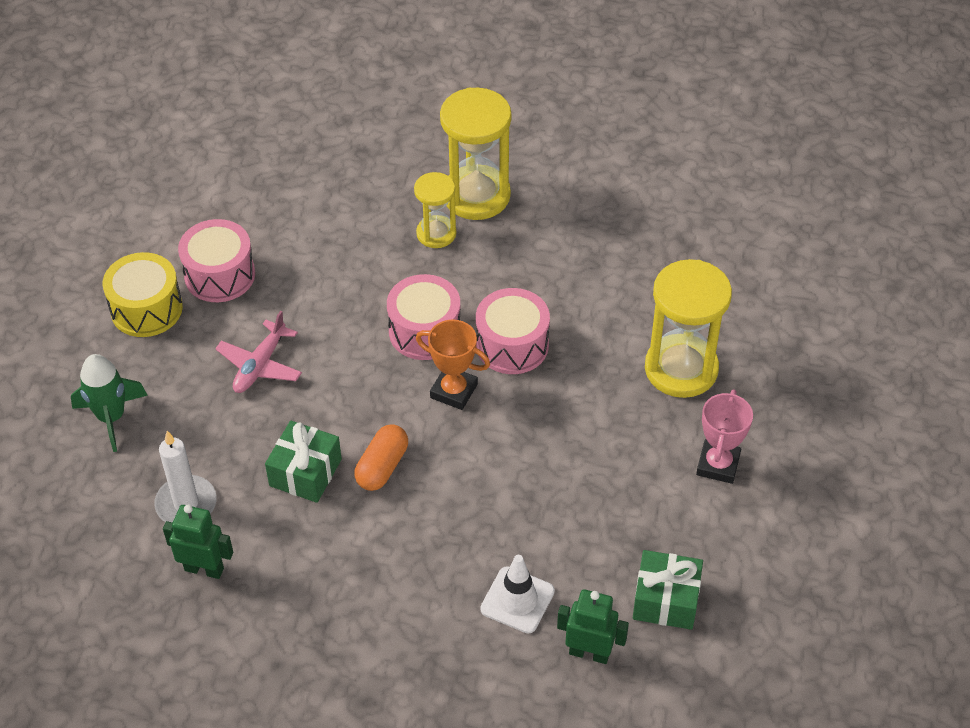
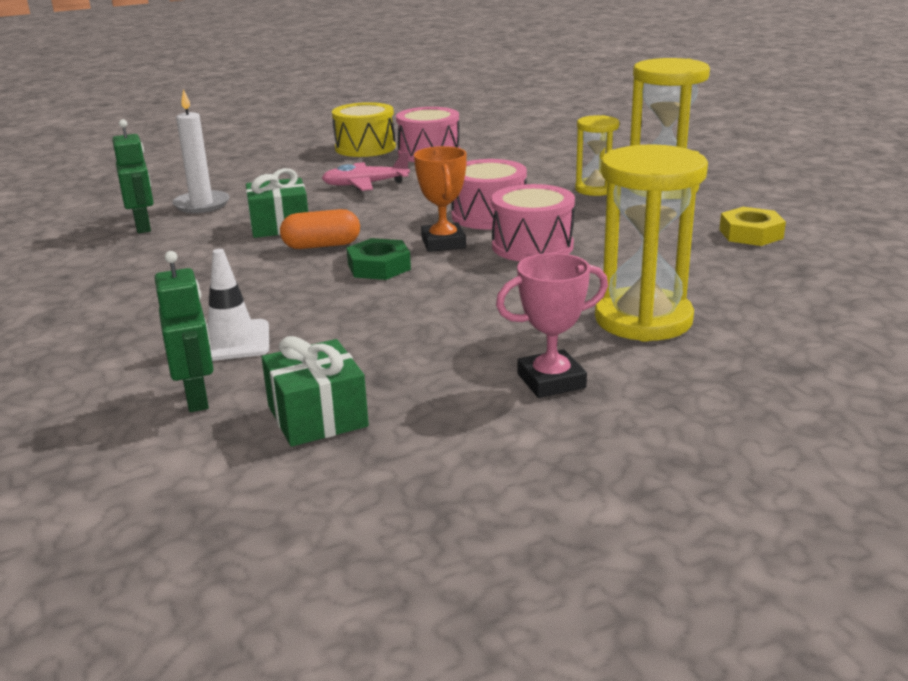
camera: 55 degrees right, 25 degrees down
(111, 417) = (255, 167): green rocket -> none
(463, 454) = (379, 267): none -> green nut
(609, 219) = (750, 234): none -> yellow nut

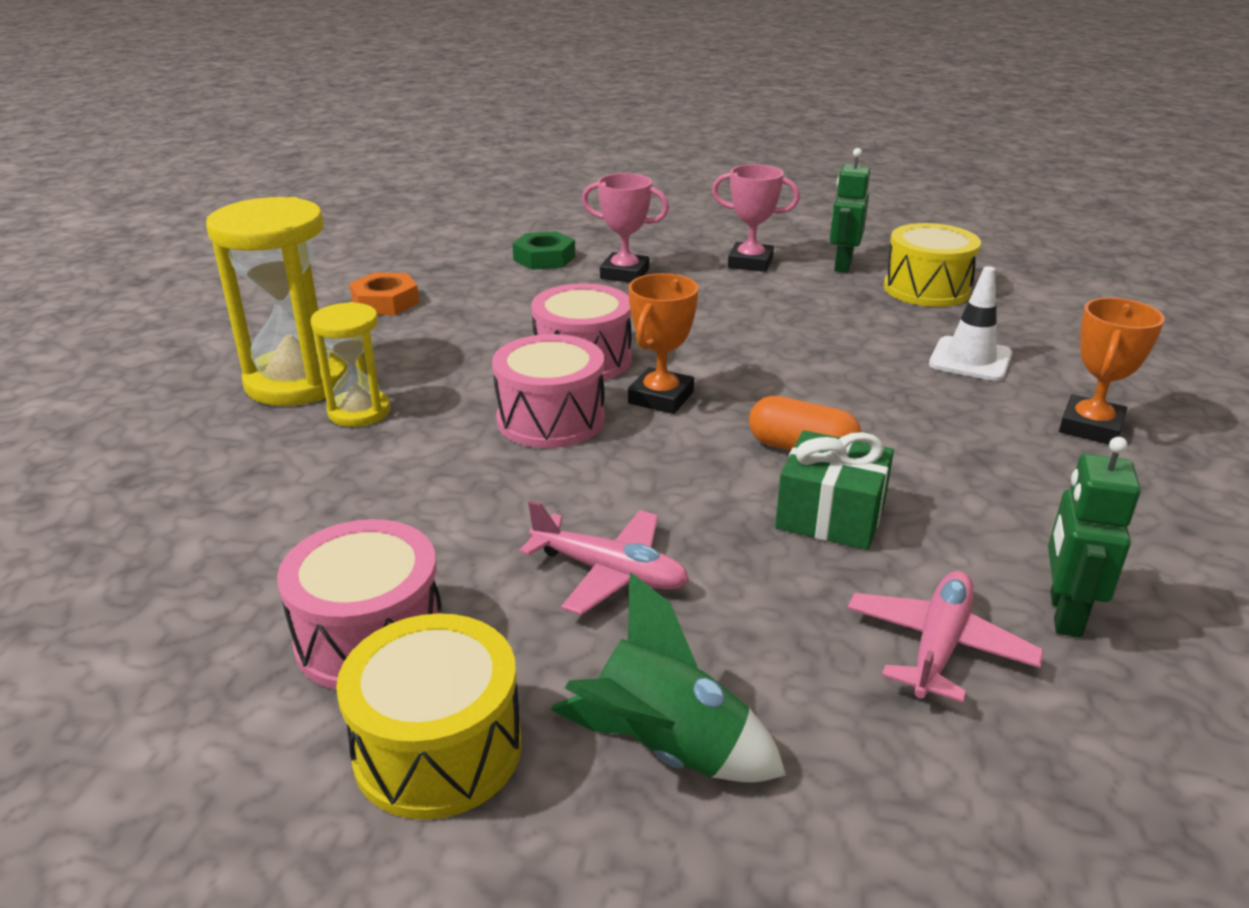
camera: 145 degrees left, 5 degrees up
(119, 316) = (1090, 427): none -> orange trophy
(197, 398) = (1014, 324): green robot -> green robot (842, 265)
(202, 205) = (938, 646): white candle -> pink plane
(291, 164) = (665, 748): none -> green rocket
(317, 416) = (926, 289): green gift -> yellow drum
(379, 267) = (766, 391): green nut -> green nut (544, 258)
(643, 319) = (624, 274): yellow hourglass -> pink trophy
(750, 234) = (385, 302): yellow nut -> orange nut

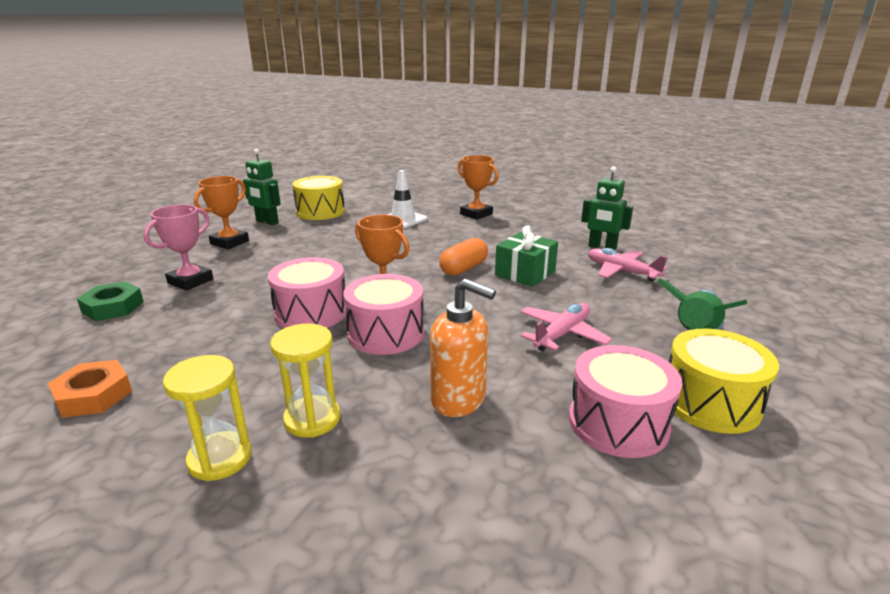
camera: 75 degrees left, 5 degrees down
(297, 382) = (220, 458): yellow hourglass -> yellow hourglass, size x0.58
(407, 497) = (459, 399): none -> orange soap dispenser
(750, 263) = (229, 242): pink trophy -> orange trophy

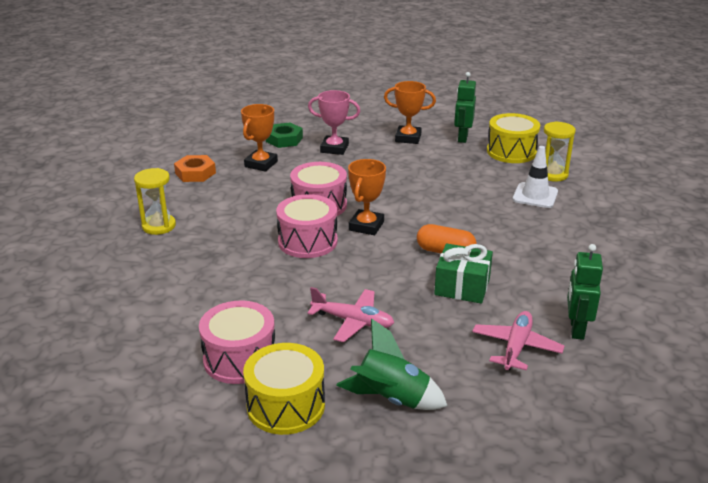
camera: 70 degrees right, 5 degrees up
(312, 419) = (200, 242): yellow hourglass -> yellow hourglass (553, 174)
(459, 399) = (239, 288): orange soap dispenser -> none
(476, 214) = (597, 232): orange trophy -> orange trophy (261, 164)

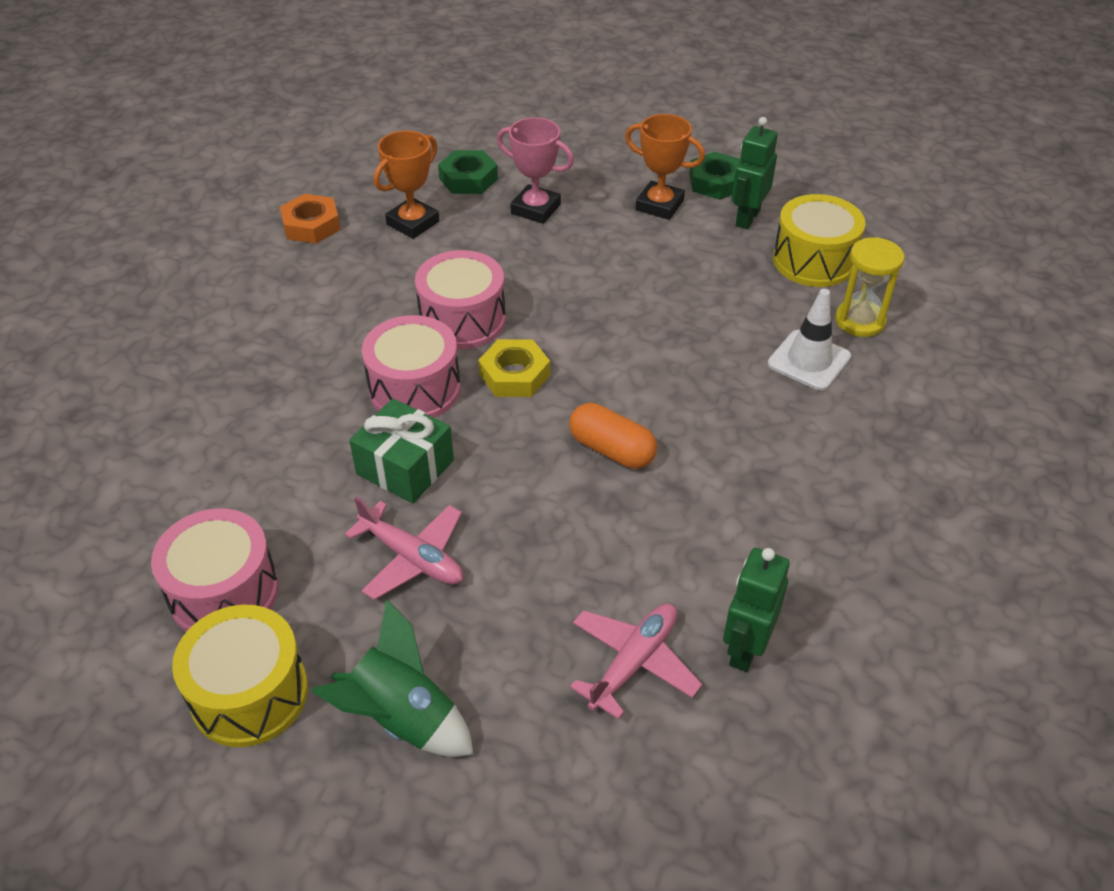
camera: 15 degrees right, 15 degrees up
(159, 226) = (218, 319): yellow hourglass -> none
(366, 226) = (514, 375): orange trophy -> yellow nut
(435, 124) = (716, 182): none -> green nut
(462, 286) = (606, 525): green gift -> green gift (405, 467)

